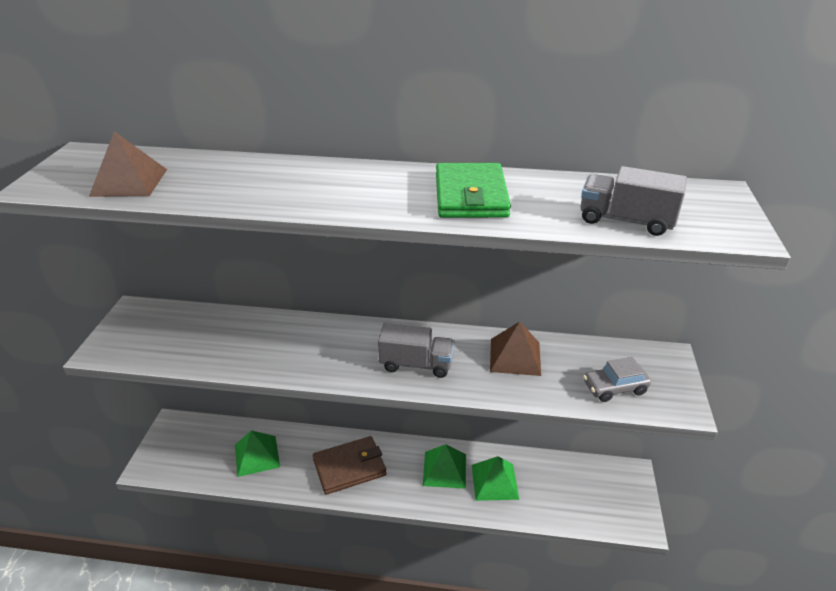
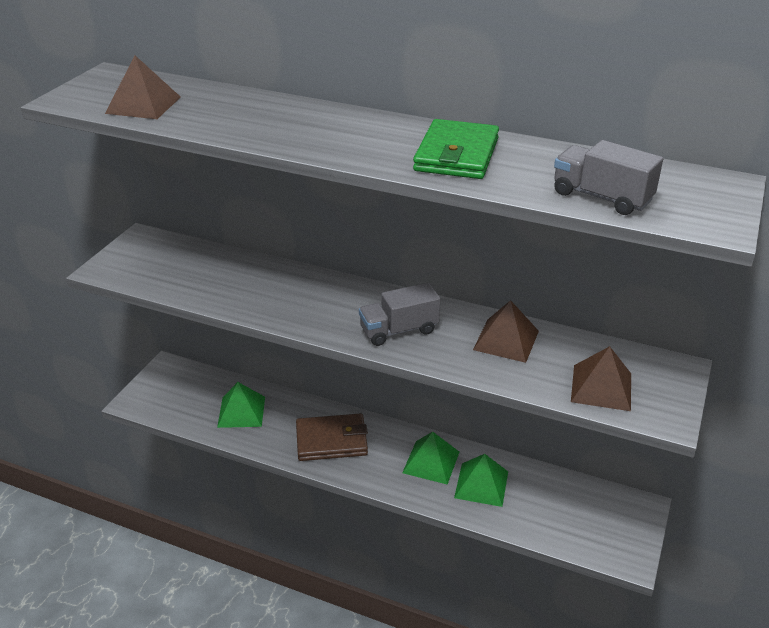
camera: 15 degrees right, 0 degrees up
(416, 364) = (399, 330): grey truck -> grey truck turned 135 degrees clockwise
(615, 388) = (601, 387): grey car -> brown pyramid

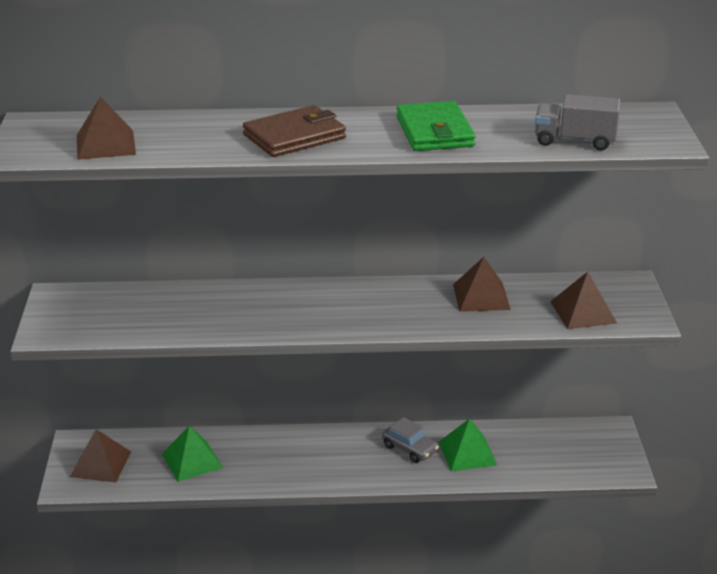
camera: 25 degrees left, 5 degrees down
(171, 391) = (100, 464): none -> brown pyramid
(331, 440) = (303, 459): brown wallet -> brown wallet (294, 136)
(399, 330) = (384, 312): grey truck -> none
(431, 462) = (410, 449): green pyramid -> grey car

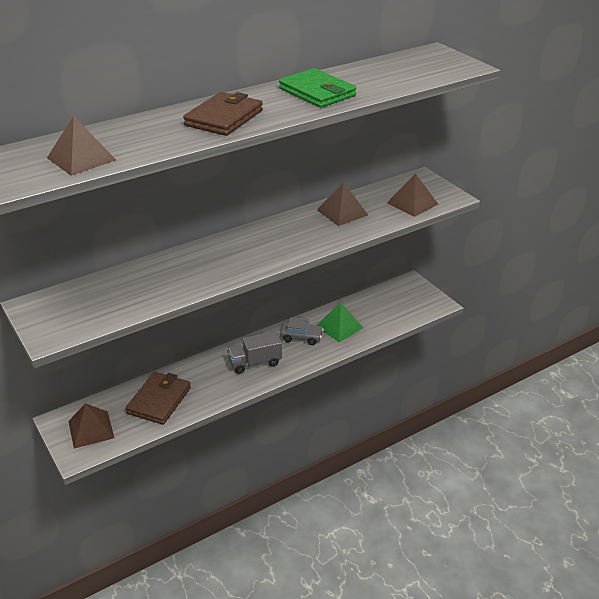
camera: 30 degrees left, 5 degrees up
(192, 460) = (159, 400): green pyramid -> brown wallet
(575, 141) = (412, 78): grey truck -> grey truck (255, 363)

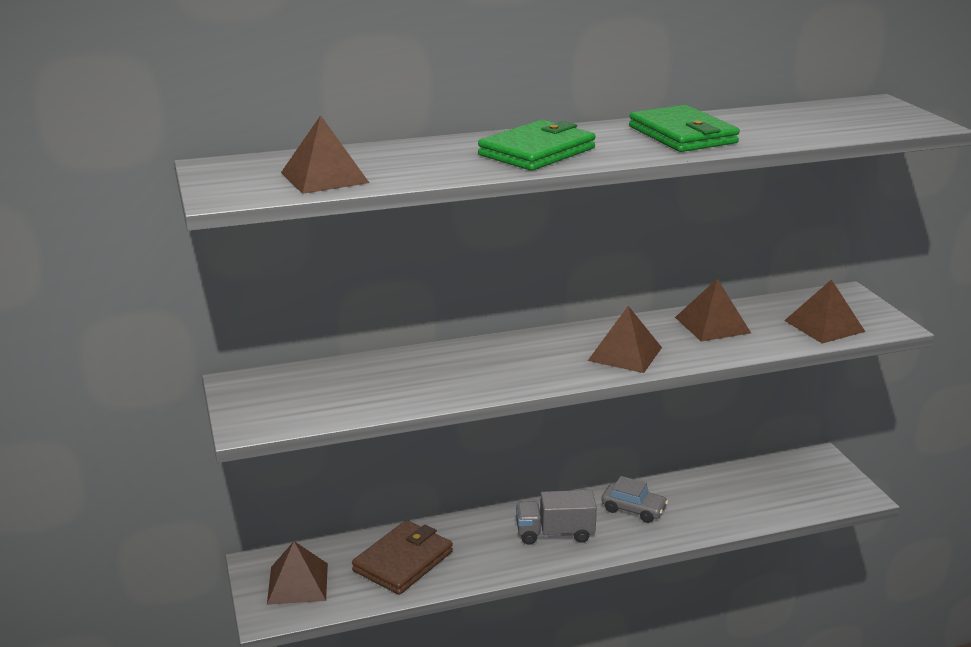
camera: 15 degrees right, 10 degrees down
(224, 118) = (537, 151): brown wallet -> green wallet
(291, 242) = (625, 354): none -> brown pyramid
(339, 327) = (694, 504): green pyramid -> none

